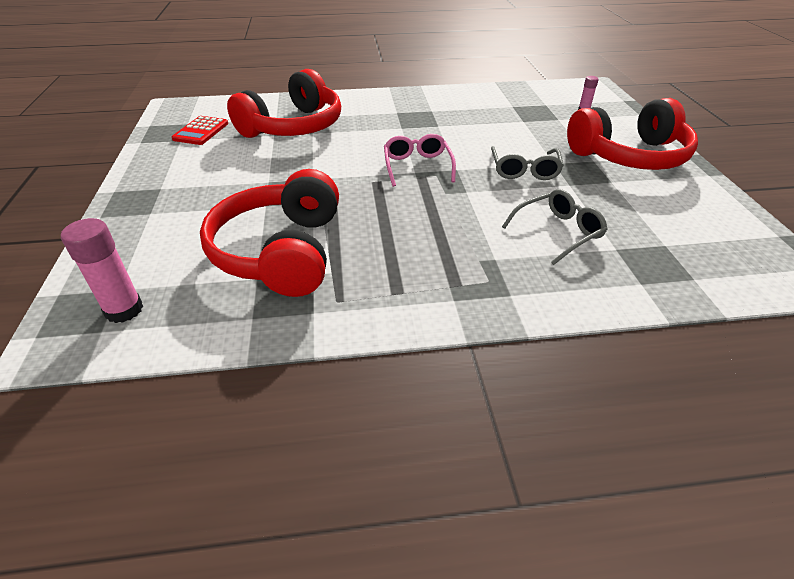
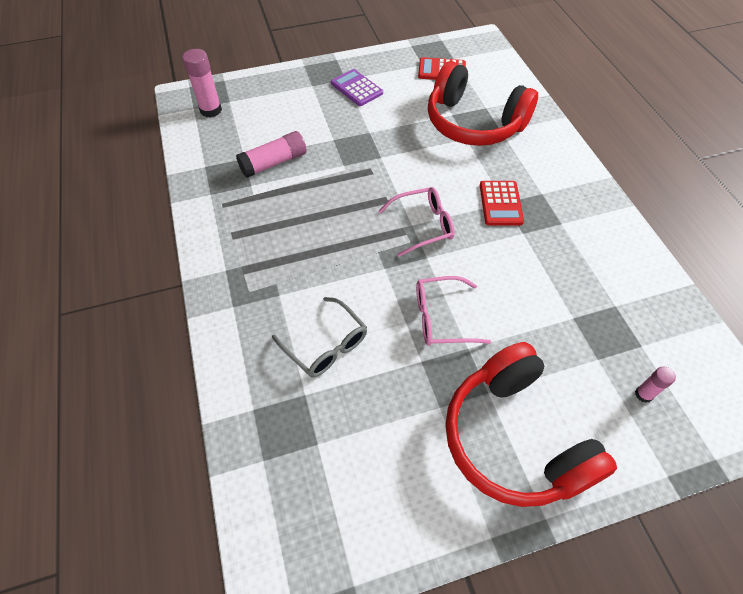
camera: 80 degrees right, 15 degrees up
(185, 182) = (356, 88): none -> purple calculator
(281, 252) = (274, 163): red headphones -> pink glue stick
(402, 129) = (500, 203): none -> red calculator
(524, 170) = (441, 318): grey glasses -> pink glasses

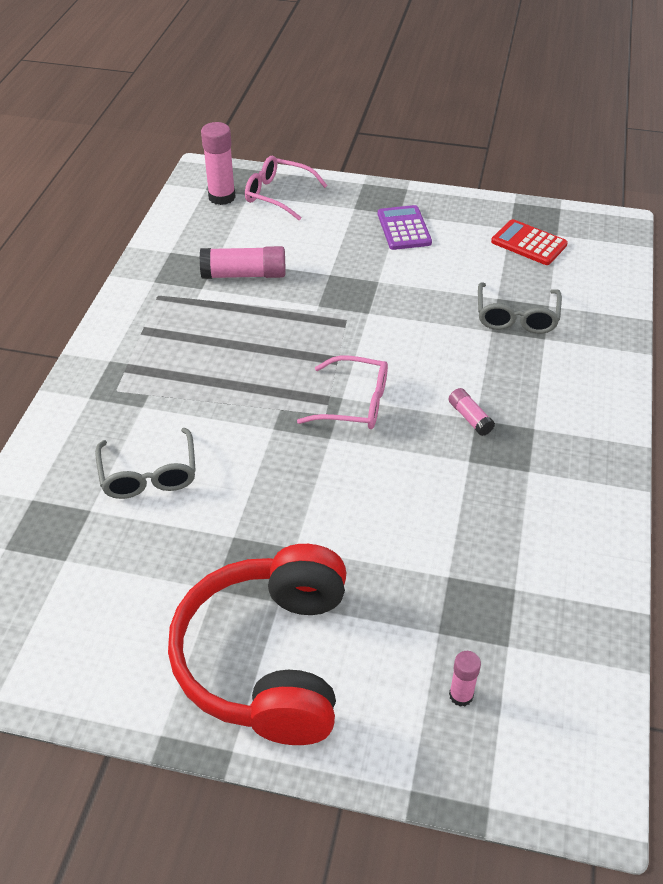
camera: 30 degrees right, 10 degrees down
(441, 318) = (292, 505): pink glasses -> pink glasses (278, 195)
(473, 123) = (516, 317): red headphones -> grey glasses
(500, 203) = (470, 418): red calculator -> pink glue stick

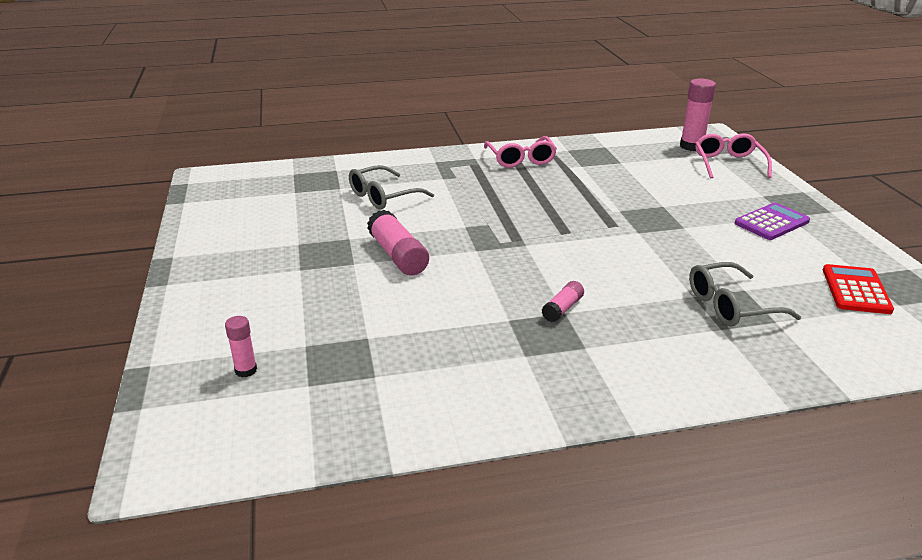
camera: 65 degrees right, 15 degrees down
(244, 275) = (616, 175): pink glue stick -> pink glue stick (398, 255)
(268, 659) = (247, 278): red headphones -> none
(354, 403) = (524, 251): pink glasses -> pink glasses (520, 159)

